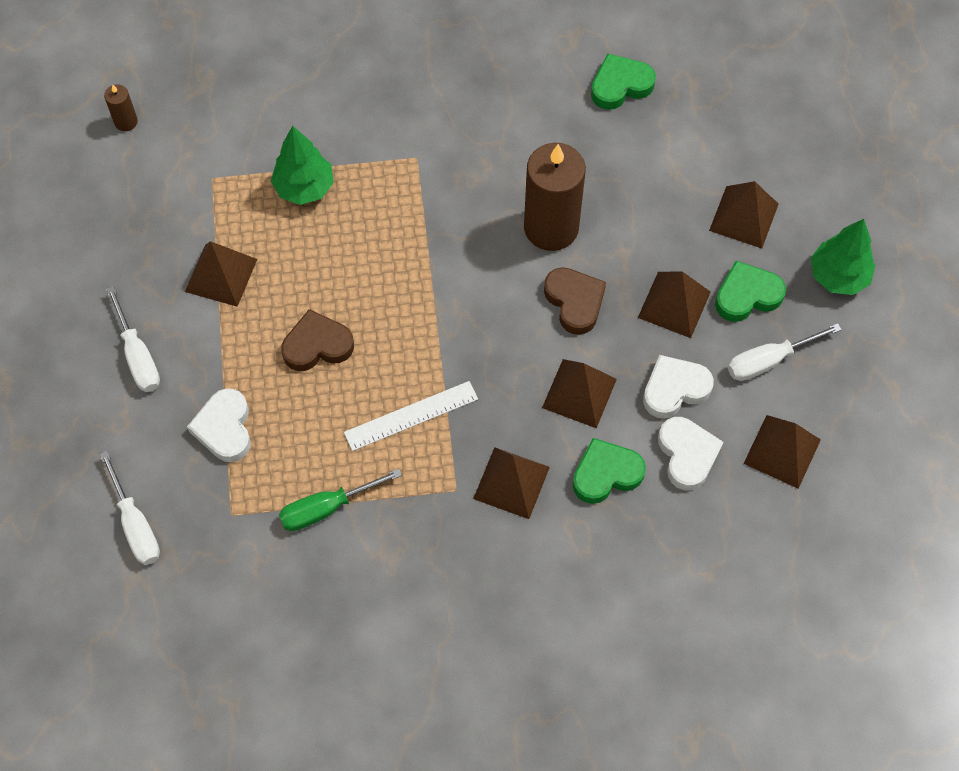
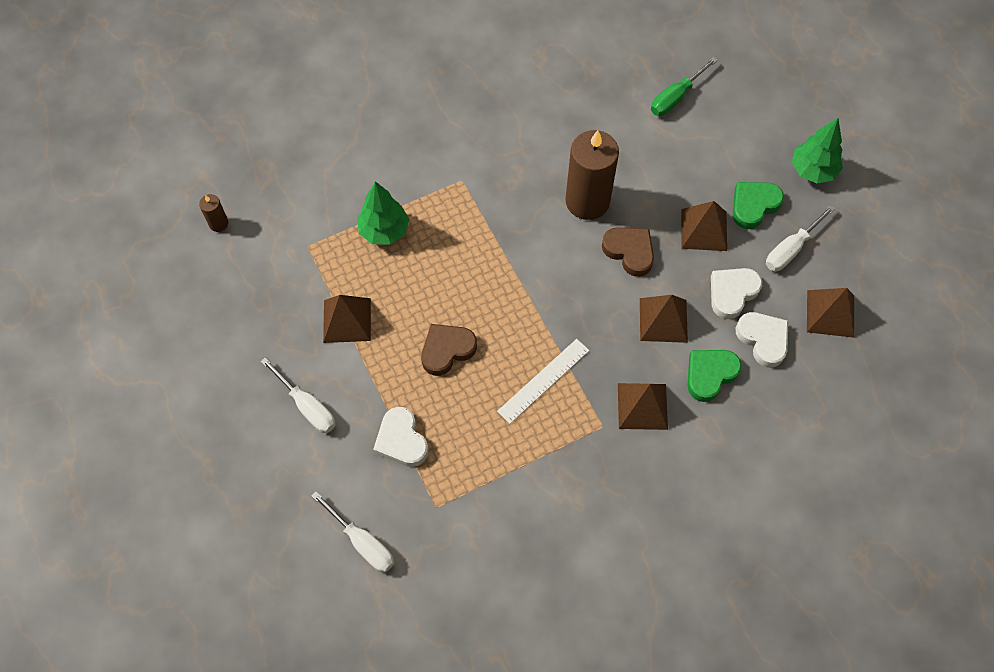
camera: 20 degrees left, 0 degrees up
(326, 508) = (508, 476): green screwdriver -> green screwdriver (675, 98)
(620, 85) = (592, 78): green heart -> none
(743, 217) = (725, 148): brown pyramid -> none

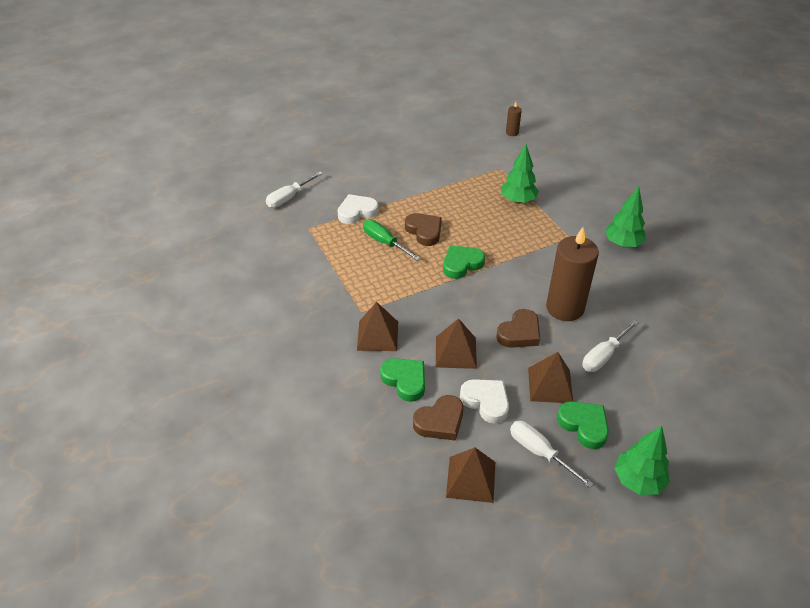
camera: 90 degrees right, 20 degrees down
(307, 407) = (382, 173): white screwdriver -> white screwdriver (603, 356)
(347, 320) = (445, 186): brown pyramid -> none
(474, 126) = (622, 243): none -> green tree
(513, 307) = (461, 264): none -> green heart
(543, 380) = (400, 280): white ruler -> none
(675, 98) = (693, 372): green screwdriver -> green screwdriver (384, 242)
(763, 339) = (440, 421): white heart -> brown heart

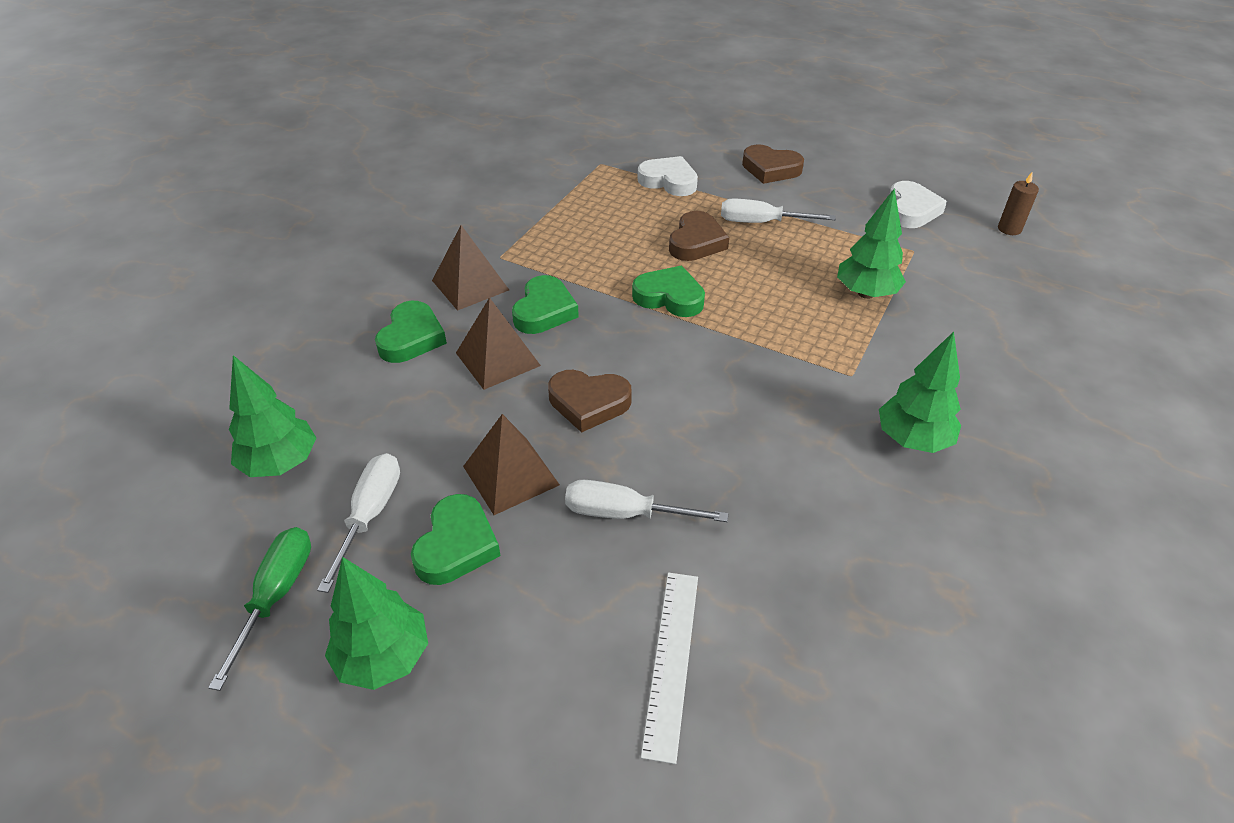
camera: 55 degrees right, 0 degrees up
(288, 198) = (635, 130): white screwdriver -> white screwdriver (760, 222)
(384, 242) = (639, 222): green screwdriver -> green screwdriver (277, 594)
(430, 316) = (544, 311): none -> green heart
(440, 421) = (363, 395): brown heart -> brown heart (770, 169)
(471, 479) = (280, 463): brown pyramid -> green tree
(486, 402) = (428, 423): white heart -> white heart (911, 210)
(565, 308) = (687, 429): brown candle -> none
(695, 381) = (672, 661): none -> white ruler

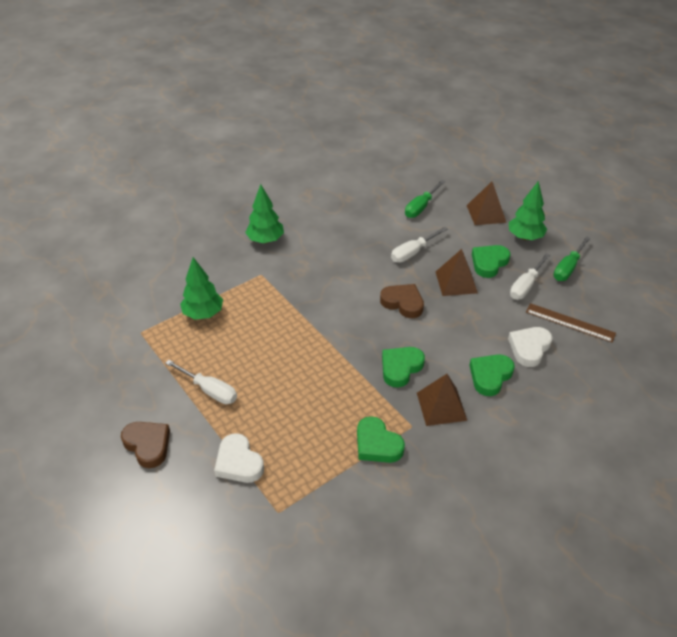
camera: 155 degrees left, 0 degrees up
(280, 463) = (570, 322): green tree -> brown ruler
(498, 359) = (441, 344): brown pyramid -> brown pyramid (486, 213)
(623, 513) = (412, 253): white screwdriver -> white screwdriver turned 105 degrees clockwise
(669, 297) = (318, 351): green heart -> green heart (377, 444)
(672, 661) = (420, 207): white ruler -> green screwdriver
(696, 242) = (268, 389): brown heart -> none
(911, 210) = (100, 363): white heart -> white heart (529, 348)
(1009, 229) = (63, 326): brown candle -> none

